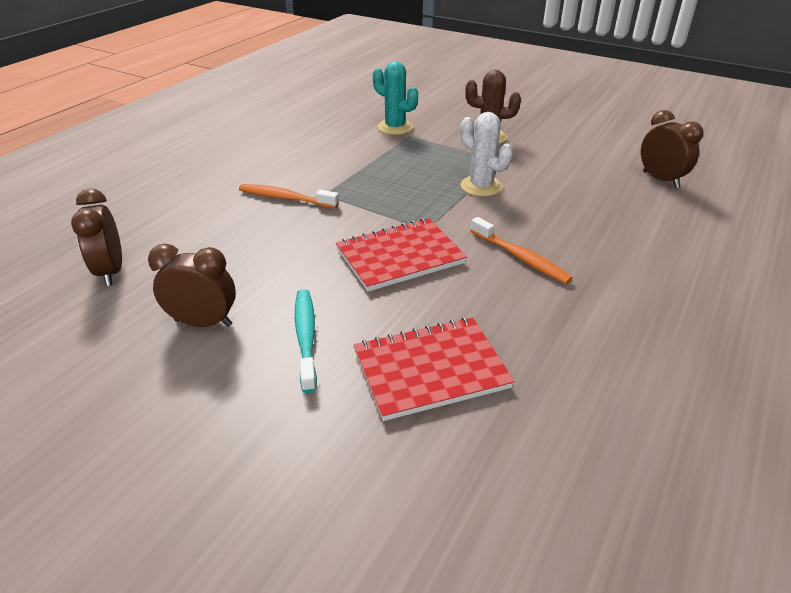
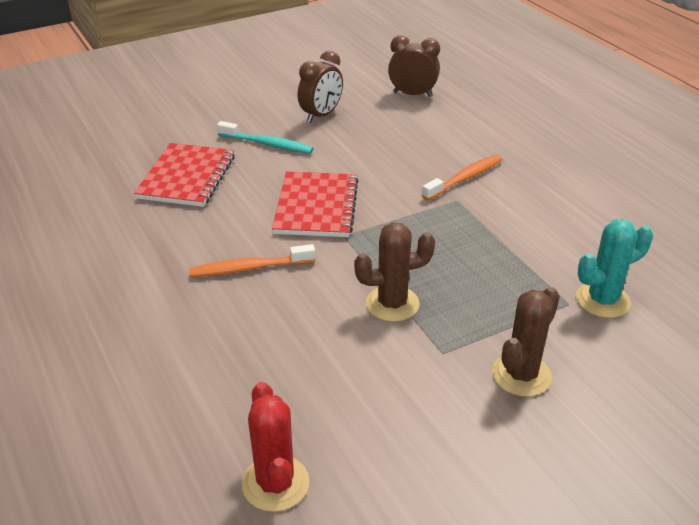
camera: 120 degrees right, 0 degrees up
(481, 186) = (392, 304): white cactus -> brown cactus
(660, 179) = (275, 483): brown clock -> red cactus

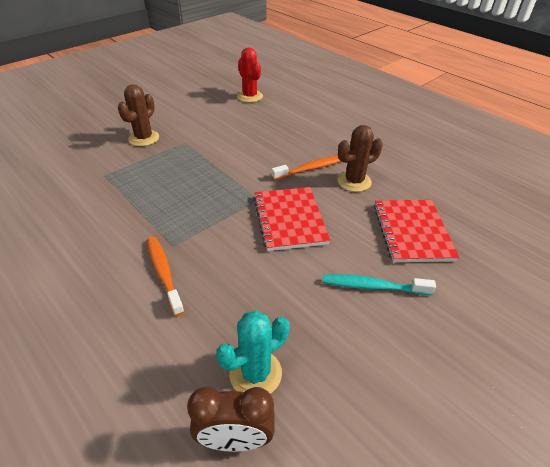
camera: 165 degrees right, 5 degrees up
(321, 115) = (343, 352): brown clock -> none
(392, 304) = (215, 161): brown cactus -> brown cactus (354, 181)
(465, 178) = (164, 273): orange toothbrush -> orange toothbrush turned 120 degrees clockwise
(602, 300) = (81, 179): turquoise cactus -> turquoise cactus (255, 373)

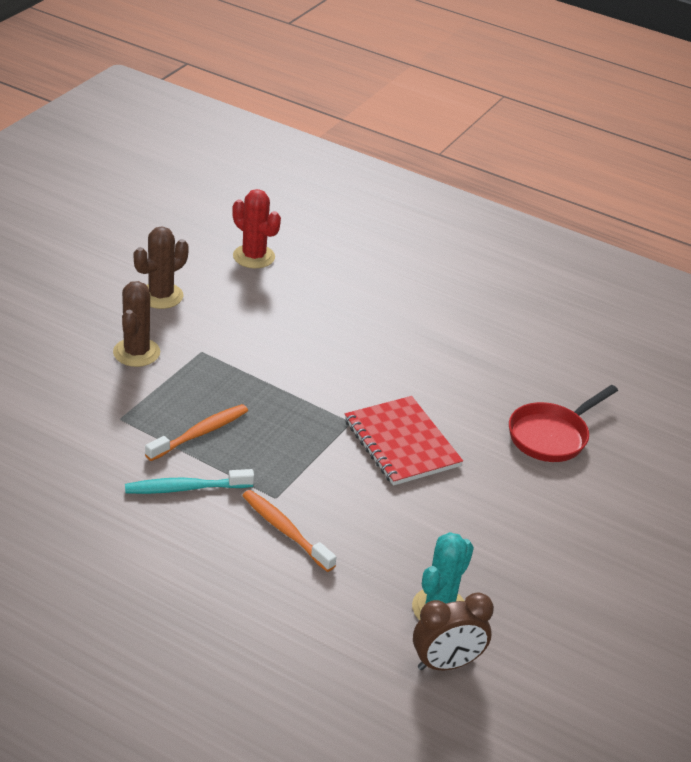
camera: 20 degrees left, 5 degrees down
(311, 168) = (398, 368): orange toothbrush -> orange toothbrush (200, 433)
(354, 181) = (461, 379): brown cactus -> brown cactus (161, 296)
(373, 286) = (526, 505): turquoise toothbrush -> turquoise toothbrush (185, 488)
(412, 232) = (551, 436): red notebook -> red pan

